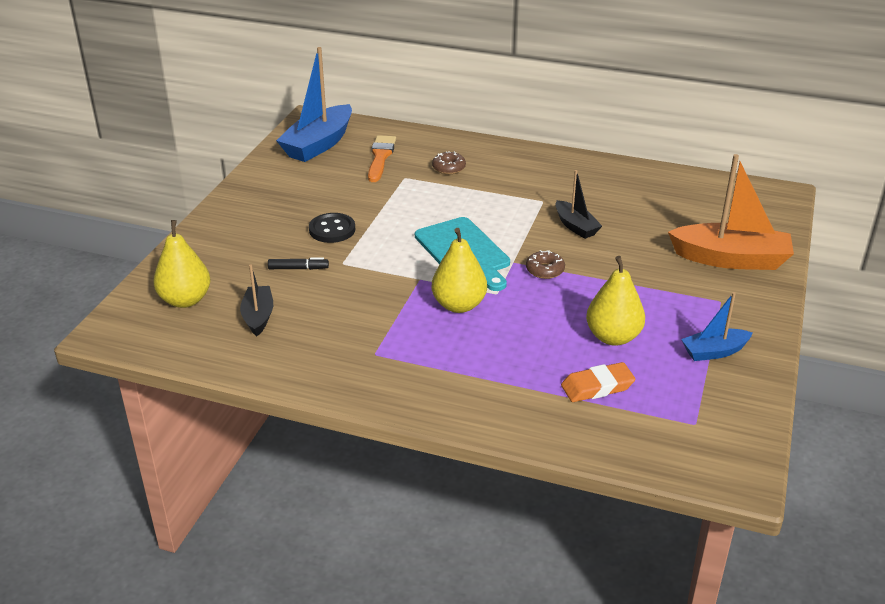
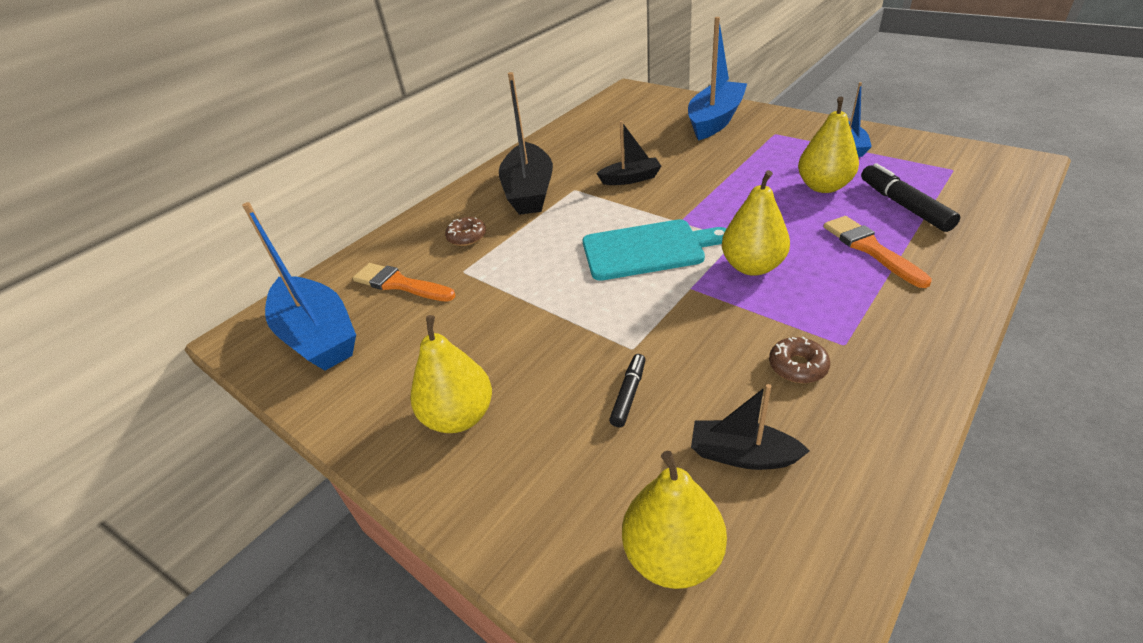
camera: 65 degrees left, 5 degrees up
(264, 212) = (459, 416): none -> yellow pear
(332, 230) = (546, 348): black button -> none
(510, 366) = (870, 249): none -> orange brush
(529, 180) = (529, 191): none -> black boat
(545, 270) = (701, 205): brown donut -> brown donut (797, 366)
(597, 387) = (904, 205): orange eraser -> black marker
(731, 259) = (715, 120): orange boat -> blue boat

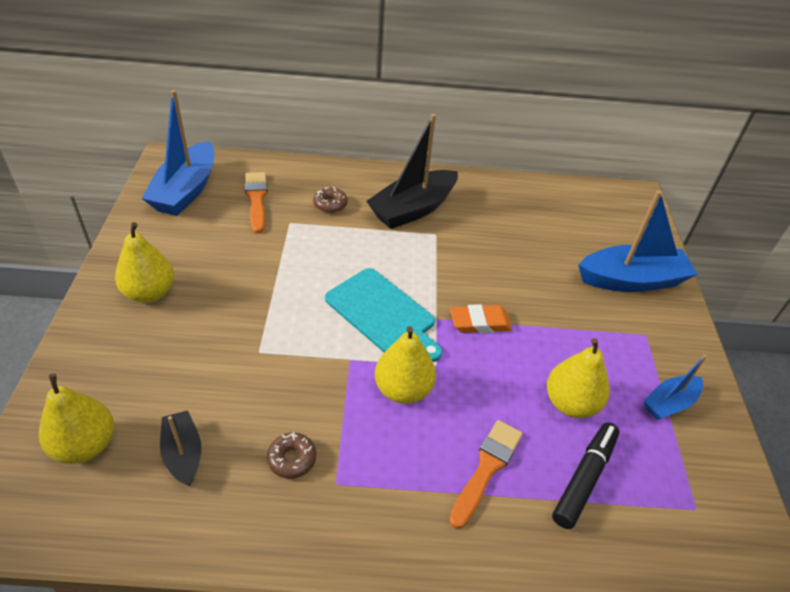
camera: 45 degrees right, 5 degrees up
(628, 394) = (211, 369): black marker -> none
(631, 179) = (478, 262): black boat -> none
(703, 201) = (480, 322): none -> orange eraser

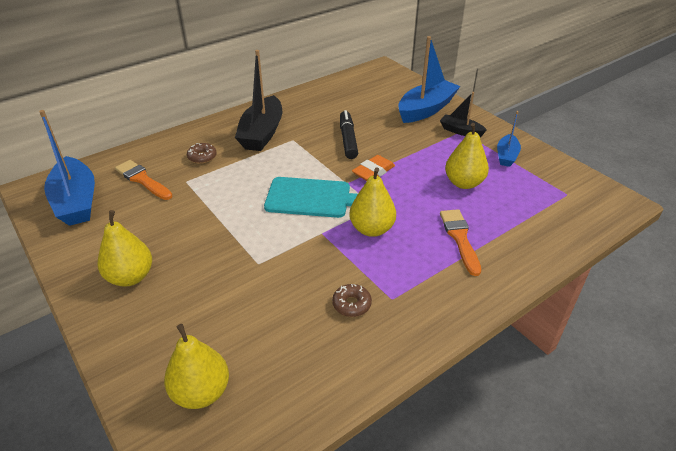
camera: 35 degrees left, 5 degrees down
(183, 453) = (279, 348): black boat -> black boat (460, 131)
(584, 478) = (508, 213): black marker -> black marker (348, 139)

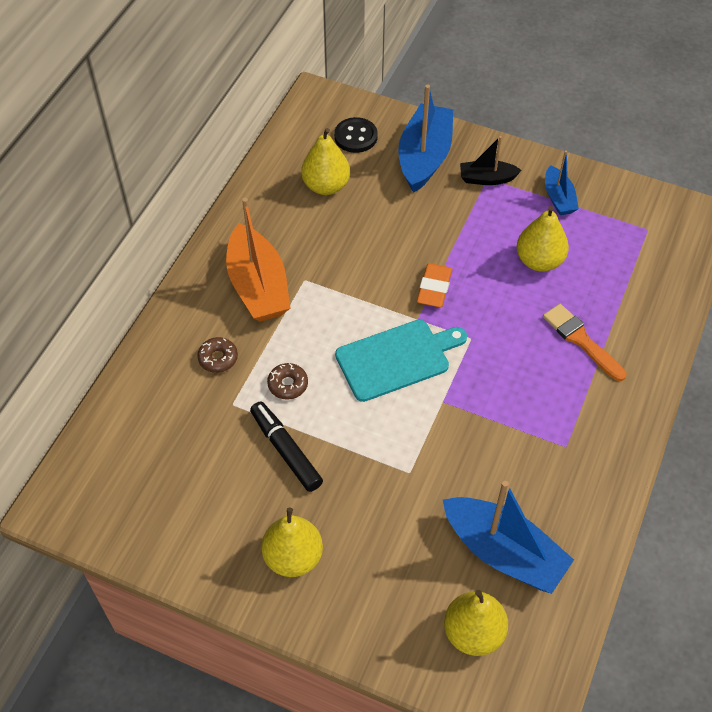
camera: 30 degrees left, 15 degrees up
(76, 201) = (129, 497): blue boat -> blue boat (503, 552)
(142, 180) = (177, 427): orange brush -> none
(262, 133) = (258, 286): black boat -> orange boat
(348, 139) = (369, 250): black marker -> black marker (286, 451)
(351, 304) = (534, 472): brown donut -> brown donut (288, 384)
(371, 229) = (489, 371): yellow pear -> yellow pear (326, 186)
(390, 89) = (355, 136): none -> black button

